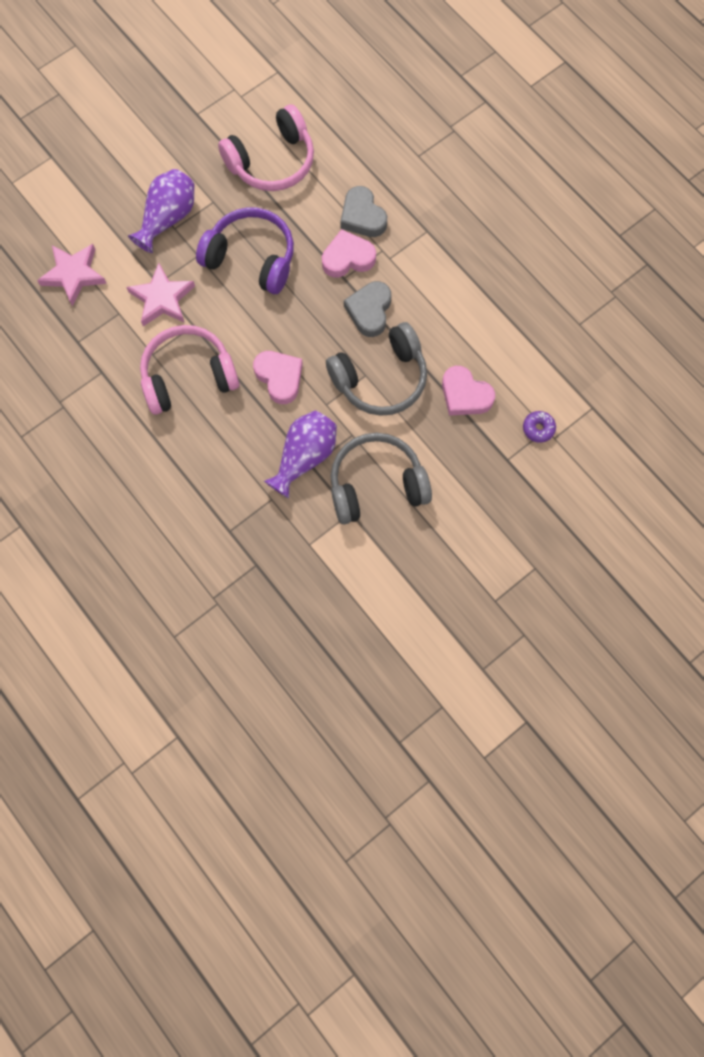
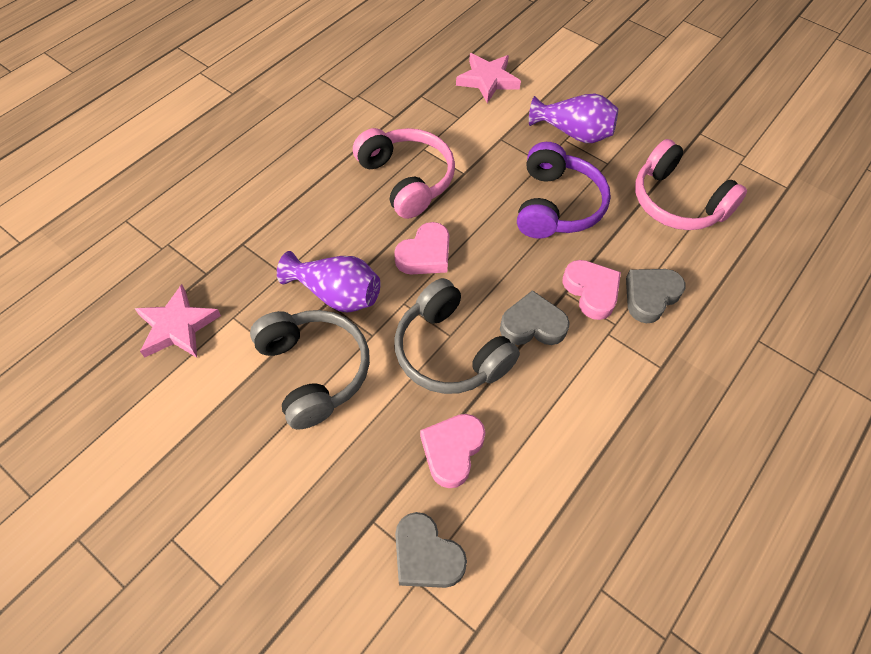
camera: 75 degrees right, 15 degrees down
(162, 299) = (485, 145): pink star -> pink star (177, 327)
(538, 428) = (426, 555): purple donut -> grey heart

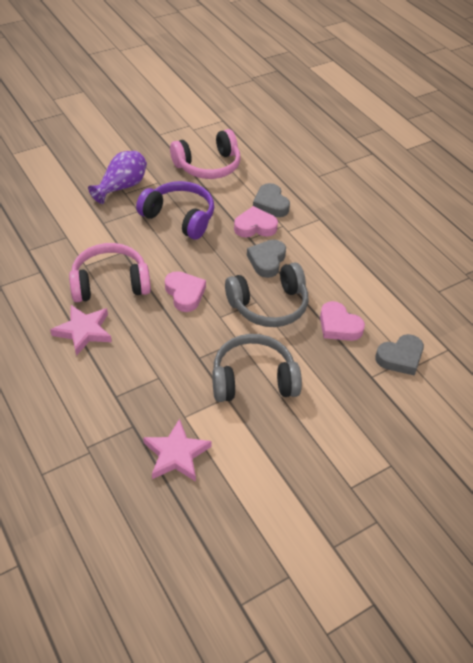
camera: 70 degrees left, 10 degrees down
(336, 294) = (194, 351): purple vase -> none
(487, 80) = (39, 210): pink star -> pink star (84, 331)

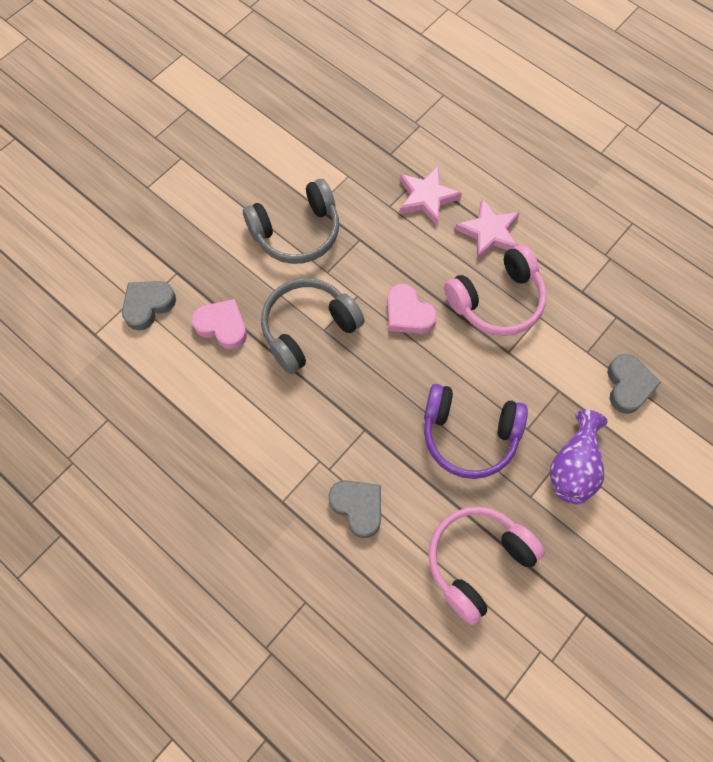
camera: 165 degrees right, 20 degrees up
(176, 454) = (340, 141): pink star -> pink star (426, 197)
(255, 227) = (365, 453): pink heart -> none
(267, 261) = (331, 397): grey heart -> grey heart (628, 386)

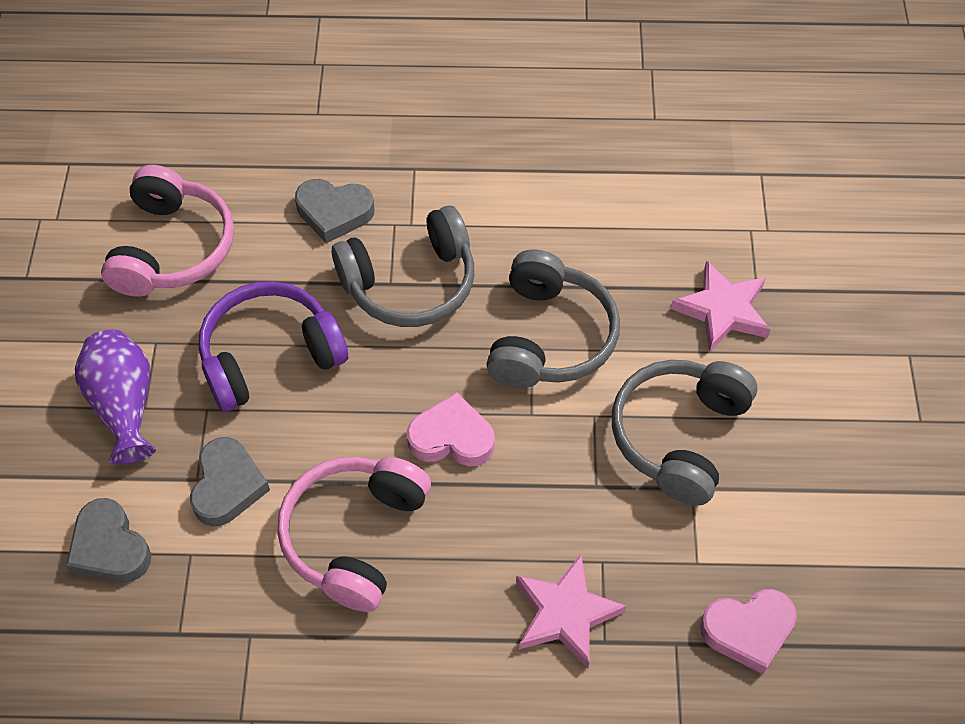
camera: 140 degrees right, 10 degrees down
(148, 305) = (744, 236): grey heart -> grey heart (228, 486)
(222, 326) = (644, 273): pink heart -> pink heart (748, 631)
(353, 420) = (410, 282): none -> grey headphones
(489, 232) = (439, 627): pink star -> pink star (723, 310)

